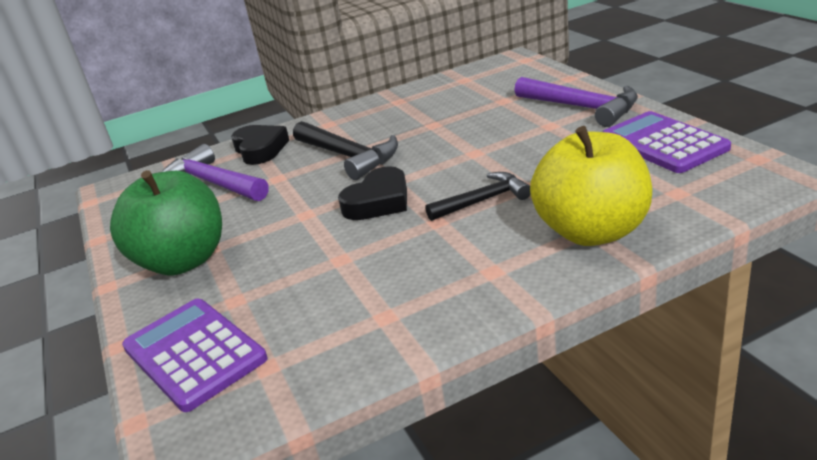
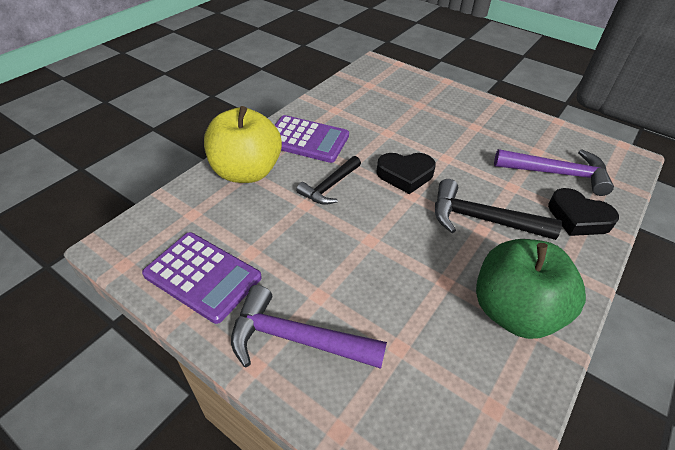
camera: 145 degrees right, 15 degrees up
(183, 261) = (479, 117): green apple -> green apple (514, 311)
(194, 353) = (407, 83): purple calculator -> purple calculator (306, 140)
(378, 201) = (405, 175): black heart -> black heart turned 105 degrees counterclockwise

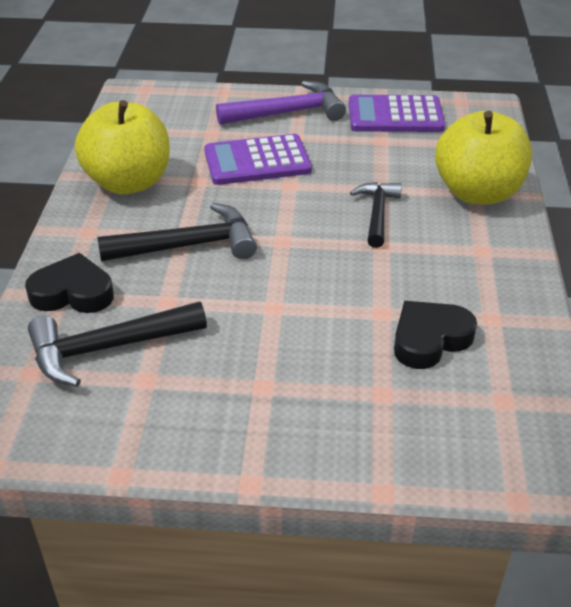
camera: 150 degrees right, 5 degrees down
(306, 140) = (468, 254): purple calculator -> purple calculator (257, 161)
(405, 175) = (308, 260): black heart -> black heart (429, 339)
(514, 311) = (129, 182): green apple -> yellow apple
(556, 174) = (108, 348): purple hammer -> black hammer

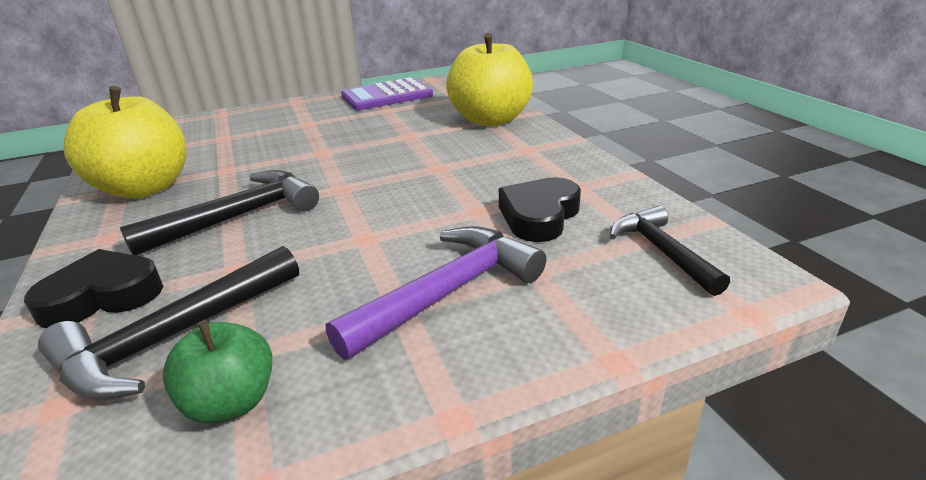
camera: 25 degrees left, 10 degrees down
(126, 414) = (231, 402): none -> green apple
(257, 161) = (280, 144): purple calculator -> none
(288, 113) = (291, 112): purple hammer -> purple hammer (448, 292)
(377, 214) = (418, 150): black hammer -> black hammer (662, 251)

